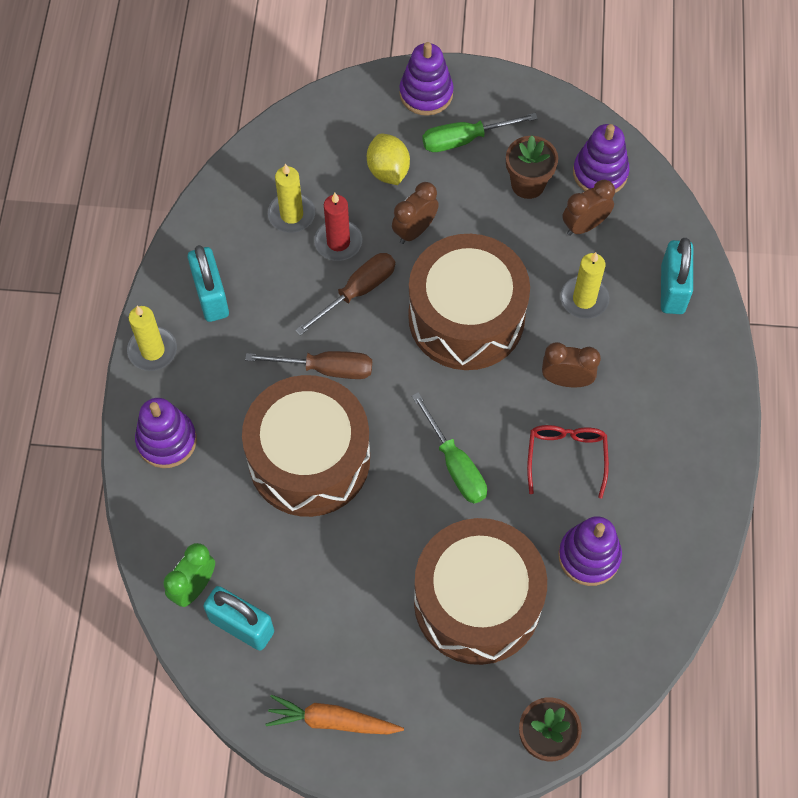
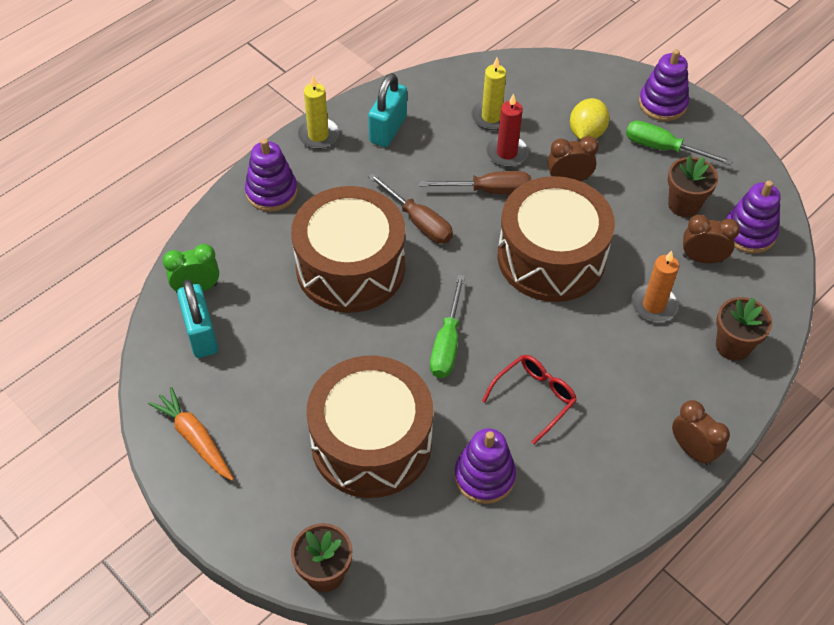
camera: 40 degrees right, 10 degrees down
(566, 380) = (586, 348): brown clock -> brown clock (692, 450)
(584, 299) = (654, 305): yellow candle -> orange candle
(672, 289) = (733, 346): turquoise padlock -> brown flower pot

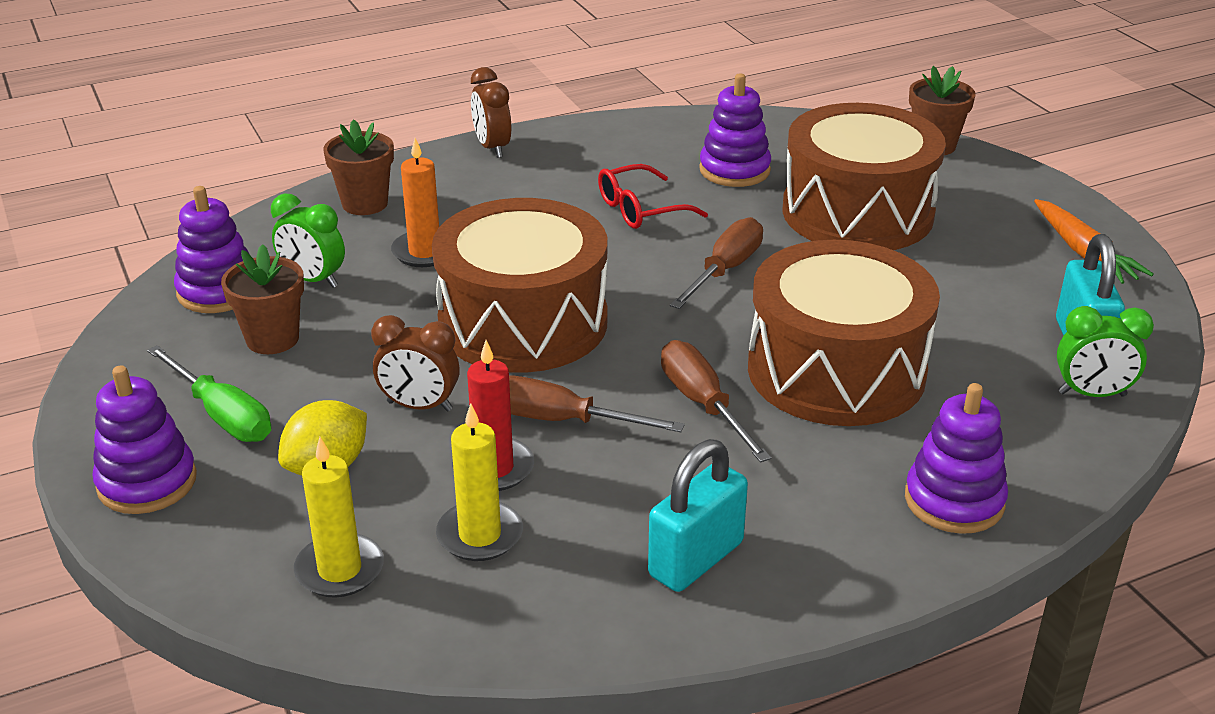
camera: 160 degrees left, 20 degrees down
(318, 135) = (843, 581): yellow candle -> yellow candle (339, 570)
(447, 343) = (724, 270): green screwdriver -> brown screwdriver
(702, 258) = (313, 280): brown clock -> green clock

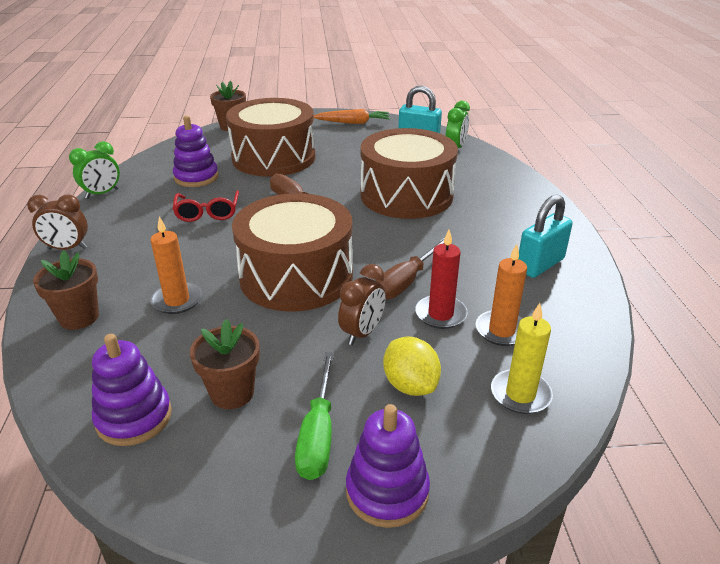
camera: 70 degrees left, 0 degrees up
(222, 415) = (318, 434): green screwdriver -> green screwdriver turned 120 degrees clockwise
(313, 280) = (165, 360): green clock -> green clock (102, 194)
(480, 535) = (501, 330): yellow candle -> orange candle
(696, 559) = (540, 265): turquoise padlock -> turquoise padlock turned 75 degrees clockwise
(703, 404) = (414, 235): brown screwdriver -> none
(954, 501) = (515, 193): purple stacking toy -> none

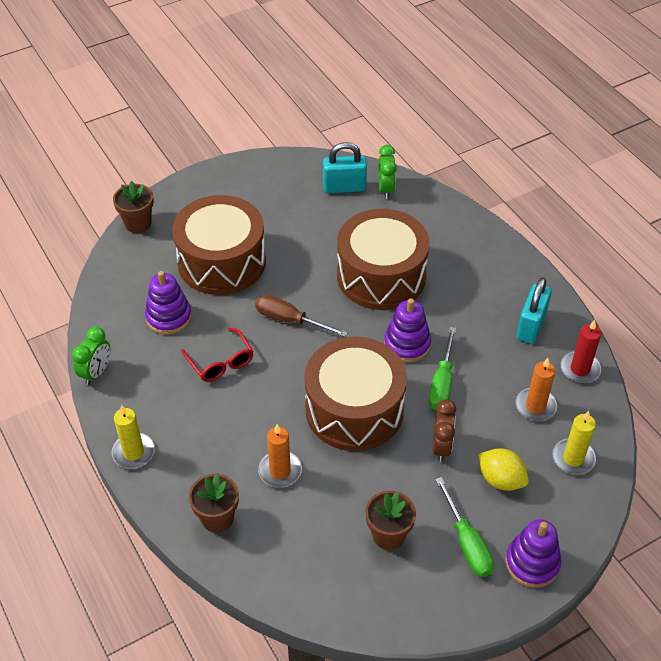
camera: 25 degrees left, 15 degrees up
(67, 248) = (133, 452): brown clock -> yellow candle
(134, 417) = (338, 582): purple stacking toy -> purple stacking toy (407, 344)
(353, 122) = (260, 176): orange carrot -> none
(406, 281) = (442, 383): brown screwdriver -> green screwdriver
(440, 314) = (486, 407): red candle -> red candle (580, 369)

